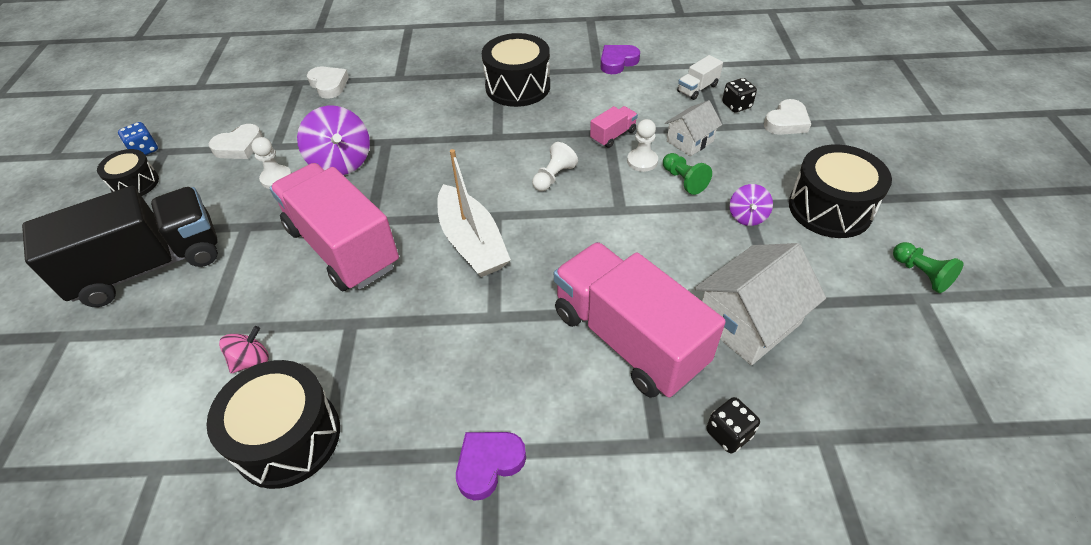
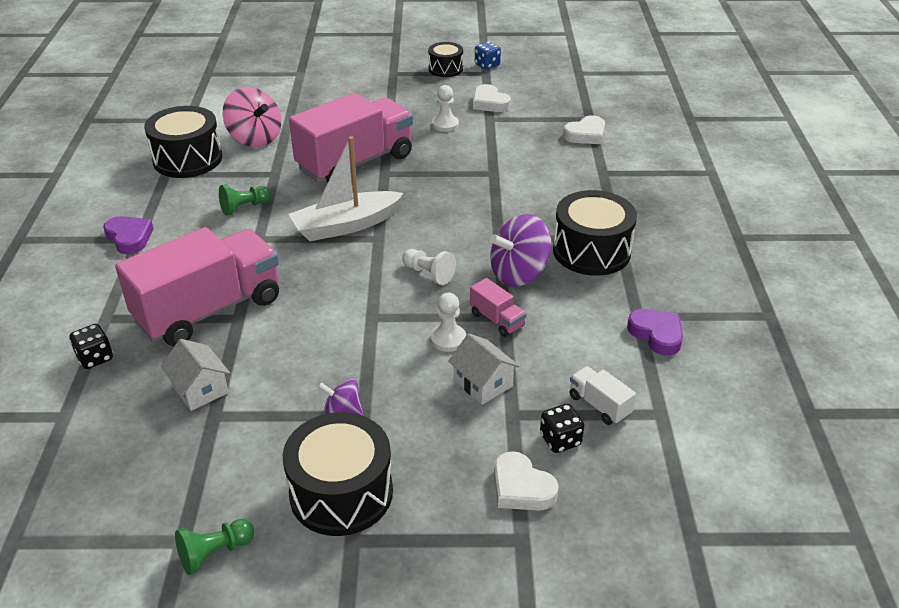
camera: 90 degrees right, 10 degrees down
(150, 266) = (355, 89): black truck -> none
(251, 360) = (255, 139): pink spinning top -> pink spinning top, size x1.81
(341, 162) = (464, 152): purple spinning top -> purple spinning top (519, 274)
(683, 180) = (411, 369): green pawn -> green pawn (244, 207)
(748, 322) = (200, 389): white house -> white house, size x0.59

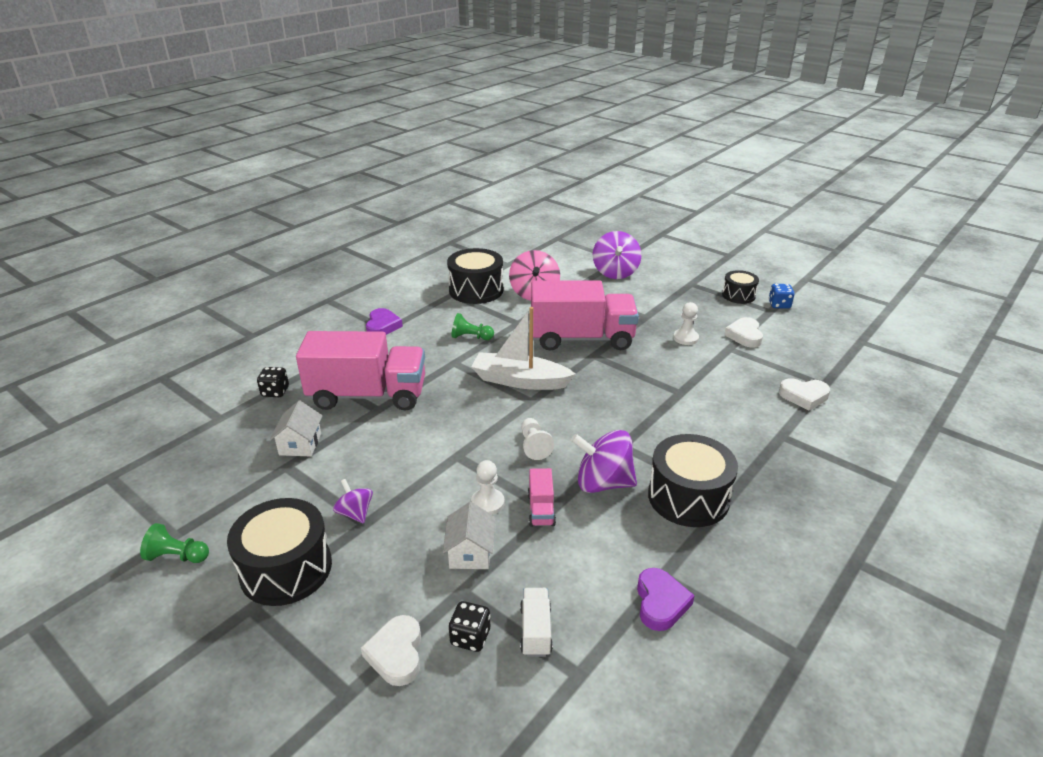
camera: 40 degrees right, 5 degrees down
(311, 88) = (615, 272): none -> purple spinning top

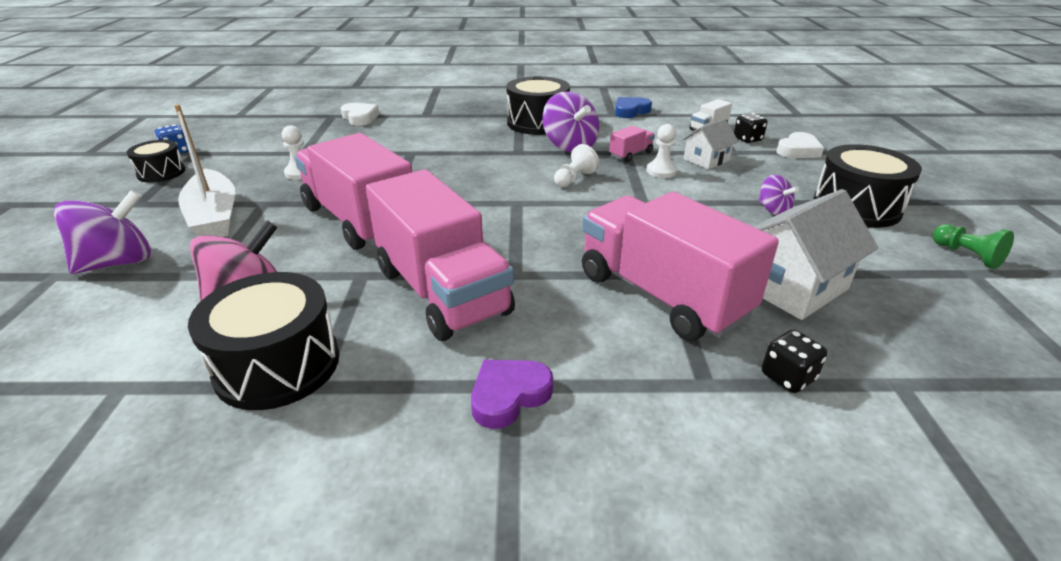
camera: 130 degrees left, 0 degrees up
(300, 444) = (791, 286): white house -> white house, size x1.71
(355, 513) = (773, 210): purple spinning top -> purple spinning top turned 45 degrees counterclockwise
(471, 337) = (442, 291): green pawn -> pink truck
(520, 381) = (492, 220): white boat -> white boat (214, 216)
(660, 603) = (630, 111): purple heart -> blue heart
(744, 335) = (268, 152): white heart -> none

